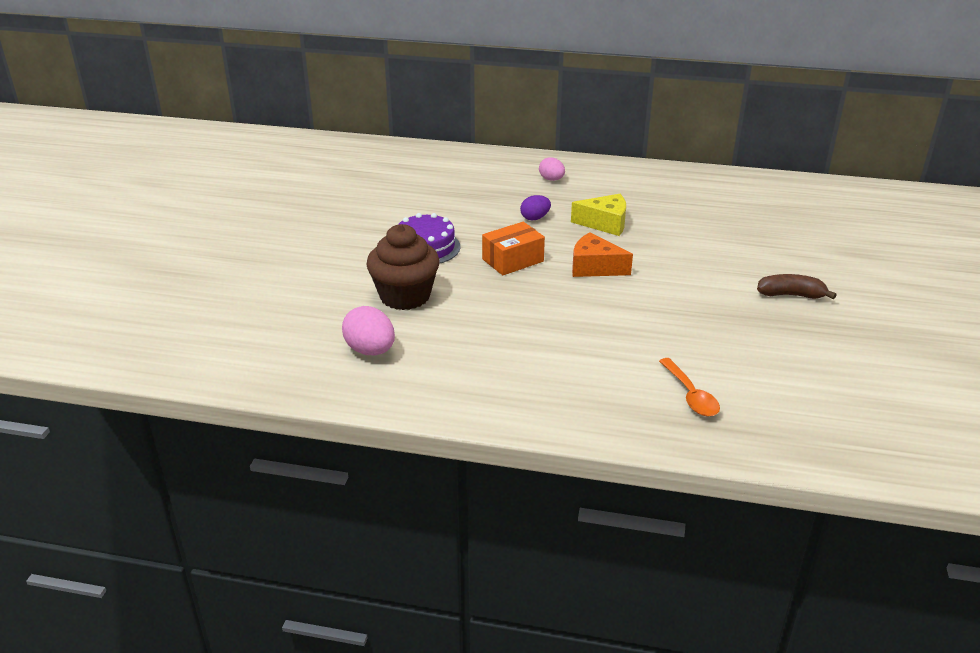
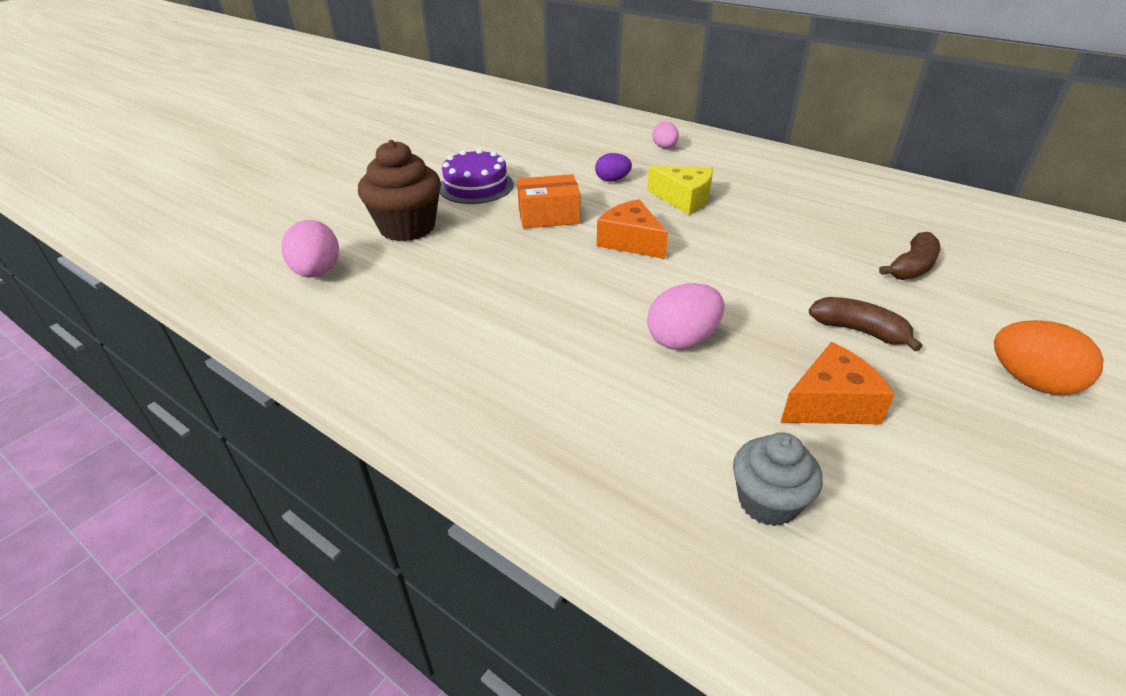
camera: 25 degrees right, 5 degrees up
(689, 329) = (682, 340): none -> pink egg
(690, 395) = (611, 428): orange spoon -> none
(795, 243) = (911, 267): none -> brown banana
(804, 344) = (830, 403): none -> orange cheese
(808, 408) = (767, 502): none -> grey cupcake
(901, 301) = (1030, 381): none -> orange egg

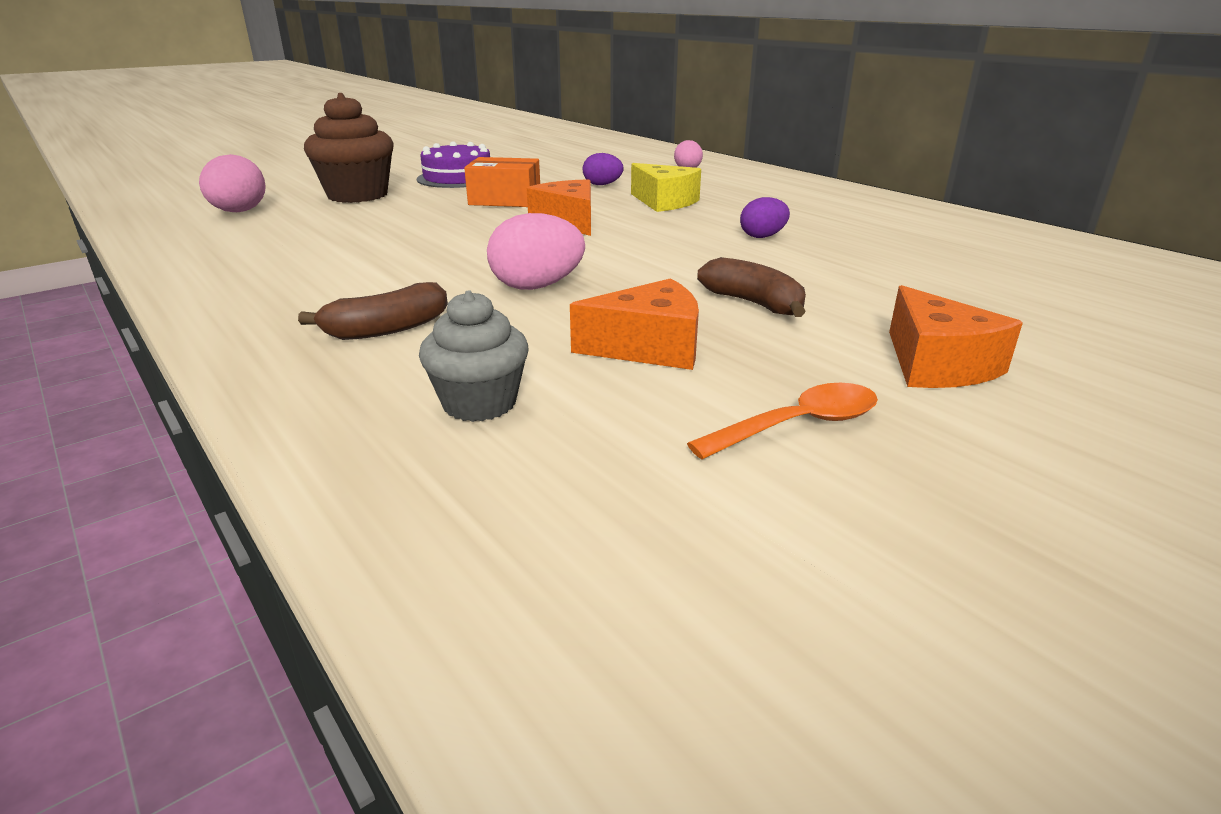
camera: 15 degrees right, 10 degrees down
(797, 238) = (762, 236): none -> purple egg
(911, 267) = (881, 268): brown banana -> brown banana (387, 329)
(997, 473) = (798, 425): none -> orange spoon
(1030, 381) = (936, 364): orange egg -> orange cheese

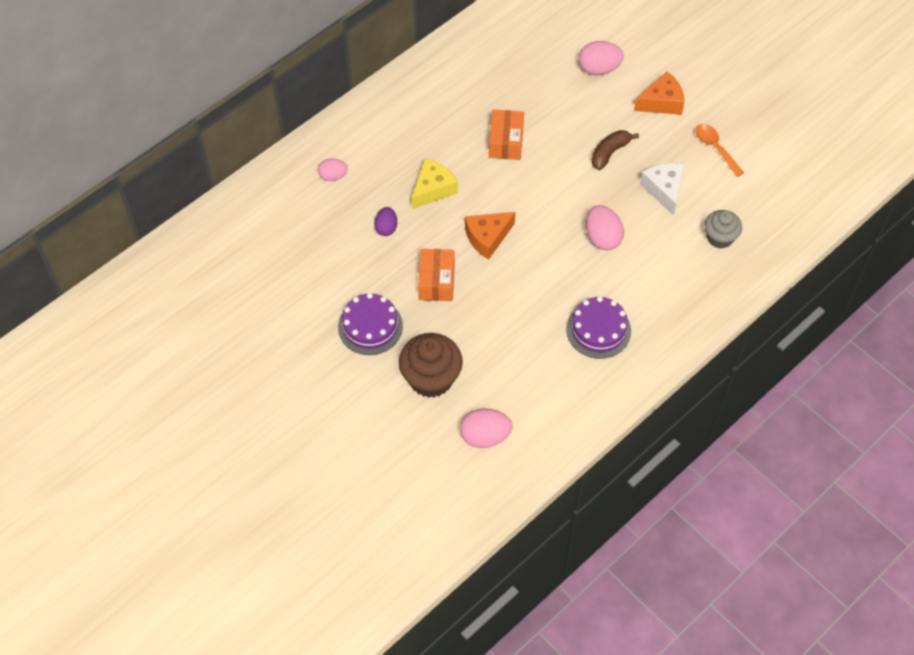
camera: 95 degrees left, 30 degrees up
(337, 274) = (598, 330): none -> purple cake
(387, 329) = (663, 285): brown banana -> none
(649, 347) = (664, 190): orange cheese -> white cheese
(762, 236) = (506, 142): purple egg -> orange box
(996, 306) = (599, 69): none -> pink egg

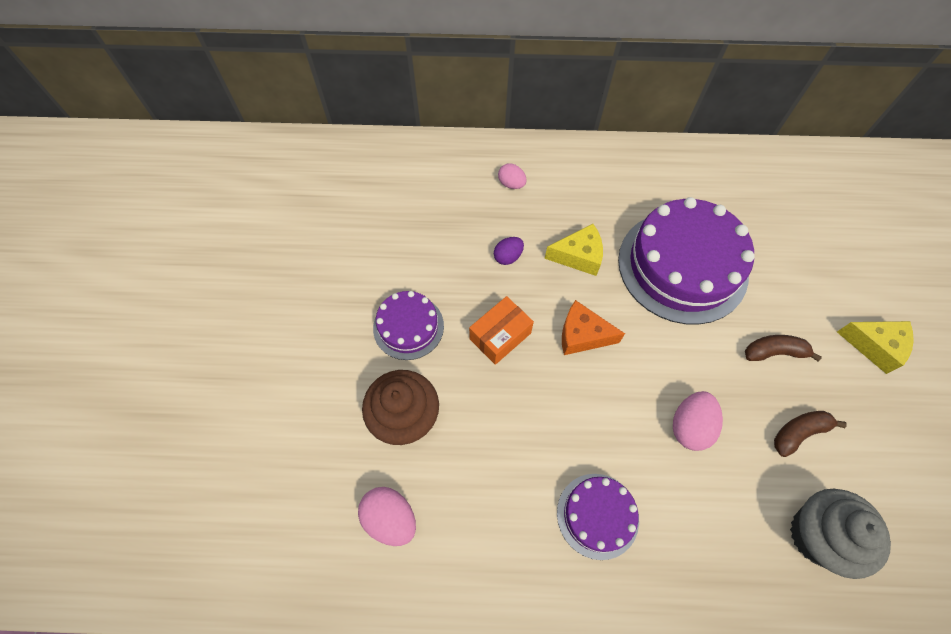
camera: 45 degrees right, 5 degrees up
(506, 142) = (682, 266): orange box -> purple cake
(599, 69) = (834, 268): pink egg -> none
(662, 102) = (874, 346): orange cheese -> yellow cheese
(664, 190) = (799, 433): white cheese -> brown banana
(715, 148) = (895, 436): orange spoon -> none
(720, 238) = (817, 535): grey cupcake -> grey cupcake, size x1.60

